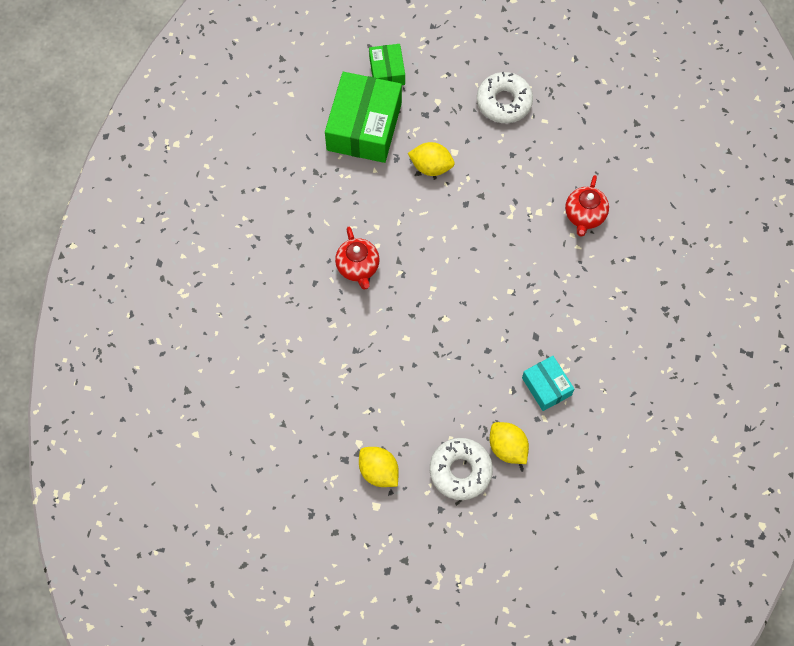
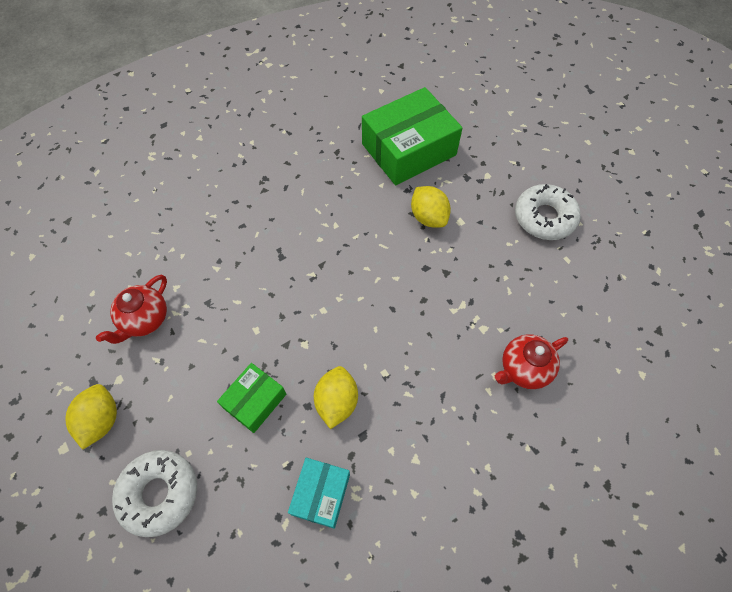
camera: 45 degrees right, 5 degrees down
(358, 267) = (285, 242): red teapot -> red teapot (145, 320)
(387, 71) = (470, 126): green box -> green box (255, 401)
(507, 448) = (221, 517): yellow lemon -> yellow lemon (336, 402)

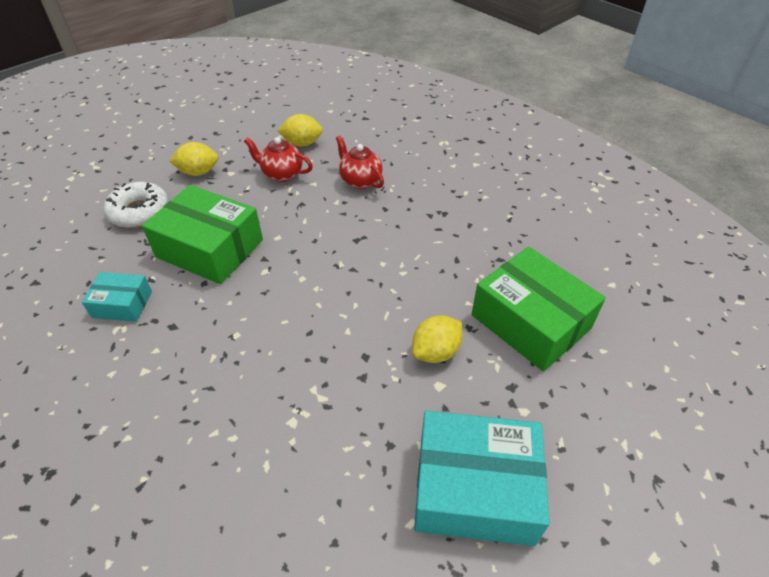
camera: 80 degrees right, 15 degrees down
(255, 401) = (210, 248): green box -> green box, size x1.90
(336, 402) = (206, 302): yellow lemon -> yellow lemon (302, 143)
(523, 369) = (240, 469): red teapot -> red teapot (360, 181)
(544, 217) = (474, 489): white donut -> turquoise box

